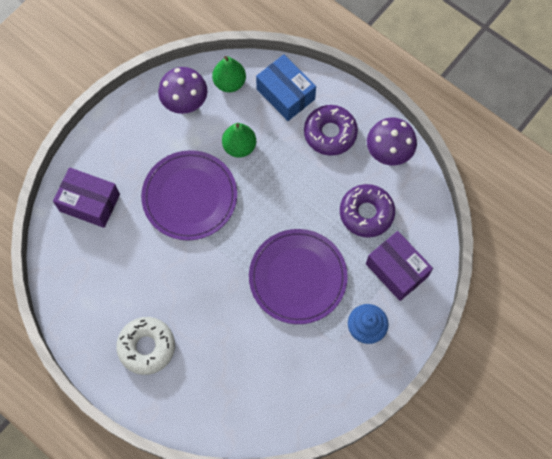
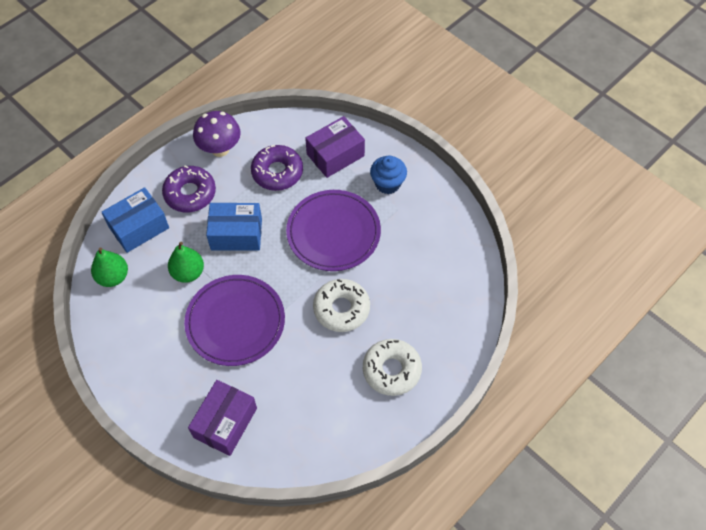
camera: 85 degrees left, 10 degrees down
(185, 103) = (127, 321): purple mushroom -> none
(210, 293) = (341, 309): none -> white donut
(287, 184) = (236, 234): none -> blue box

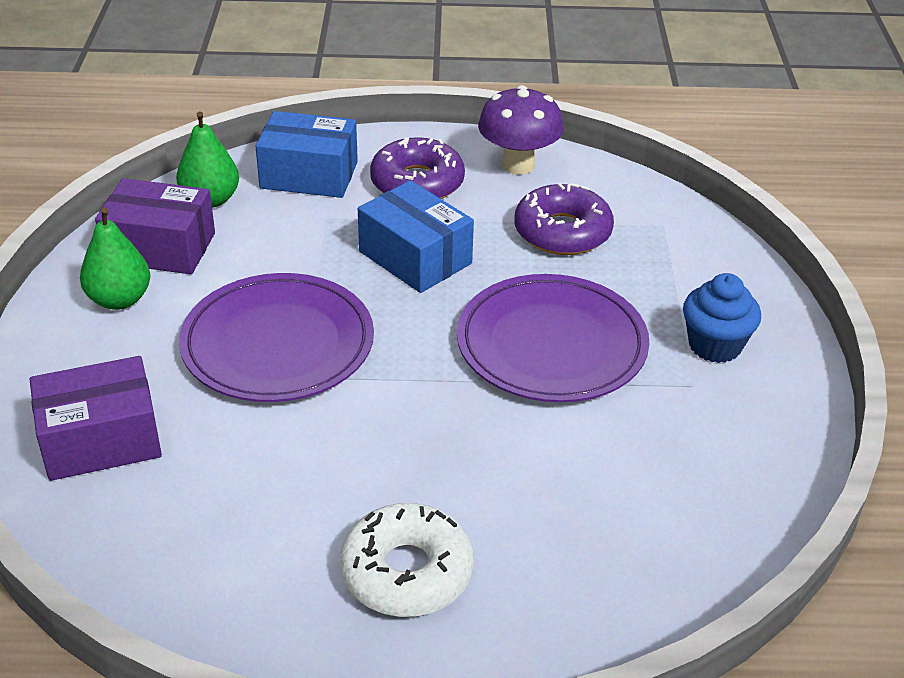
camera: 45 degrees right, 20 degrees down
(188, 272) = (298, 254): green pear -> green pear (119, 299)
(335, 155) = (674, 265): purple box -> purple box (160, 247)
(341, 309) = (439, 438): white donut -> none

